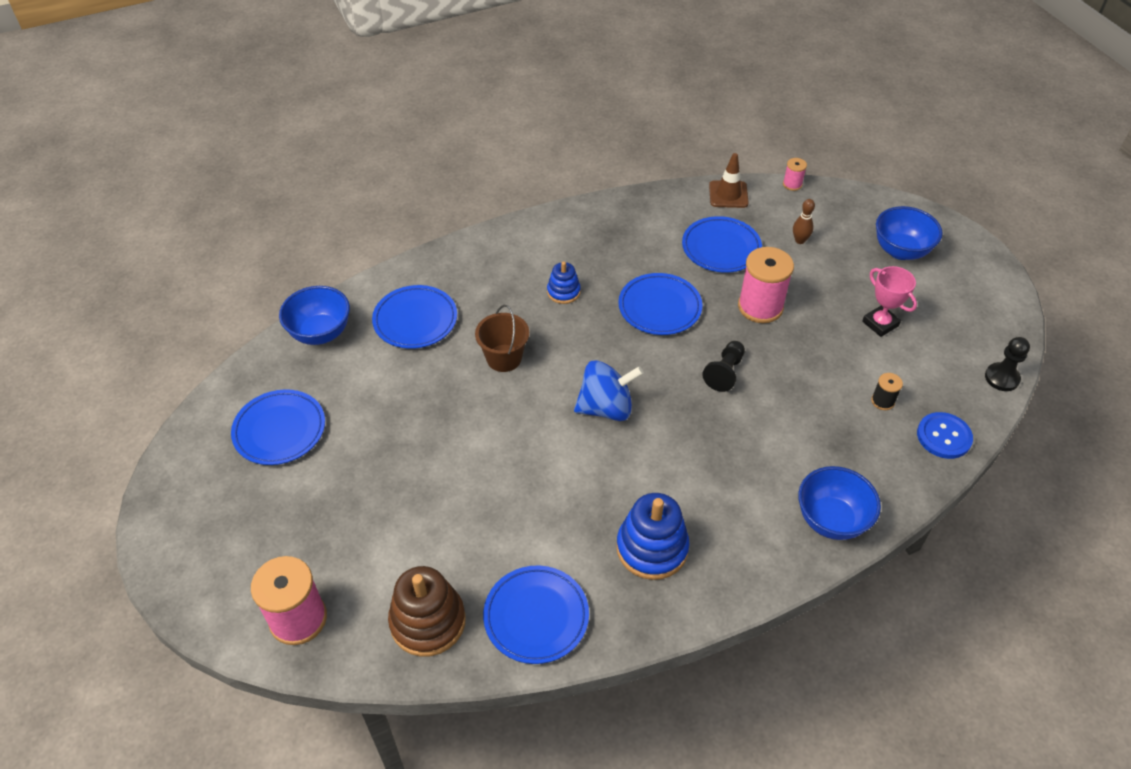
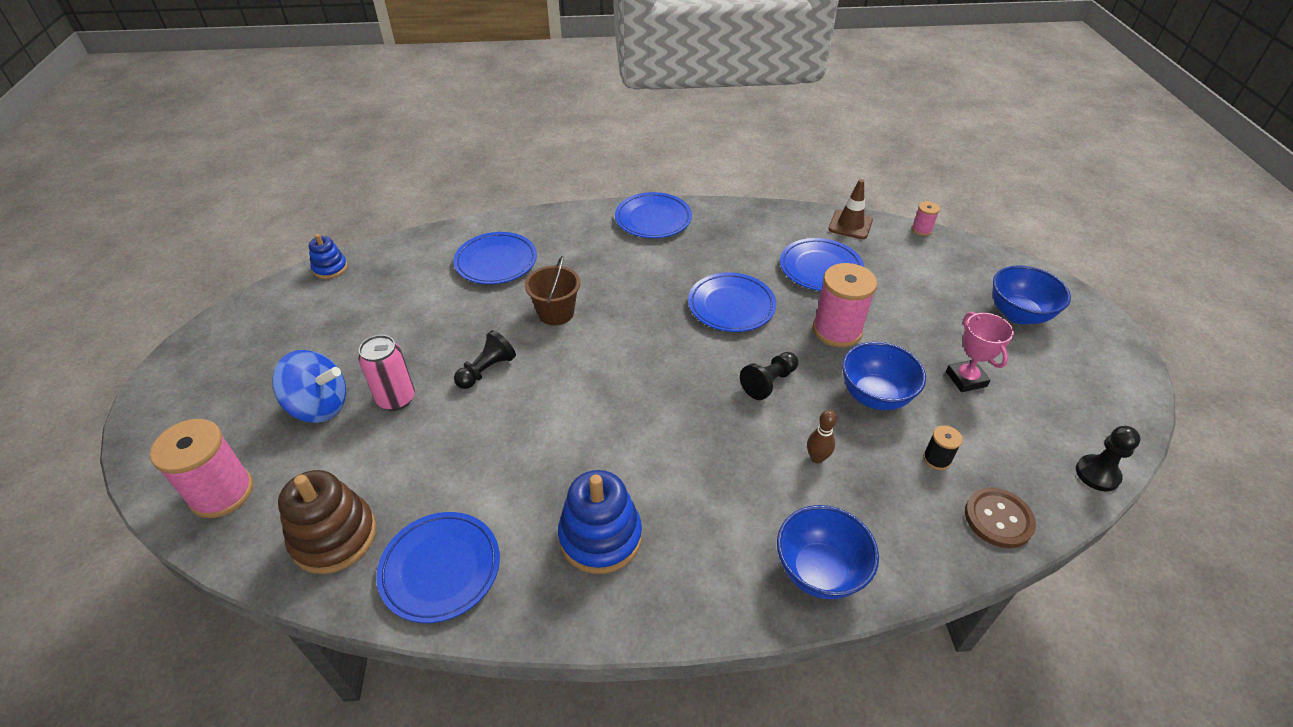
camera: 20 degrees right, 5 degrees down
(280, 430) = (323, 321): blue plate -> blue plate (653, 219)
(320, 333) = (410, 252): blue bowl -> blue bowl (875, 396)
(404, 485) = (396, 399): none -> pink can
(472, 433) = (487, 370): none -> black pawn
(563, 292) = (644, 270): blue stacking toy -> blue stacking toy (330, 268)
(606, 408) = (628, 383): blue spinning top -> blue spinning top (319, 406)
(800, 240) = (907, 280): brown bowling pin -> brown bowling pin (817, 458)
(943, 436) = (998, 519): blue button -> brown button

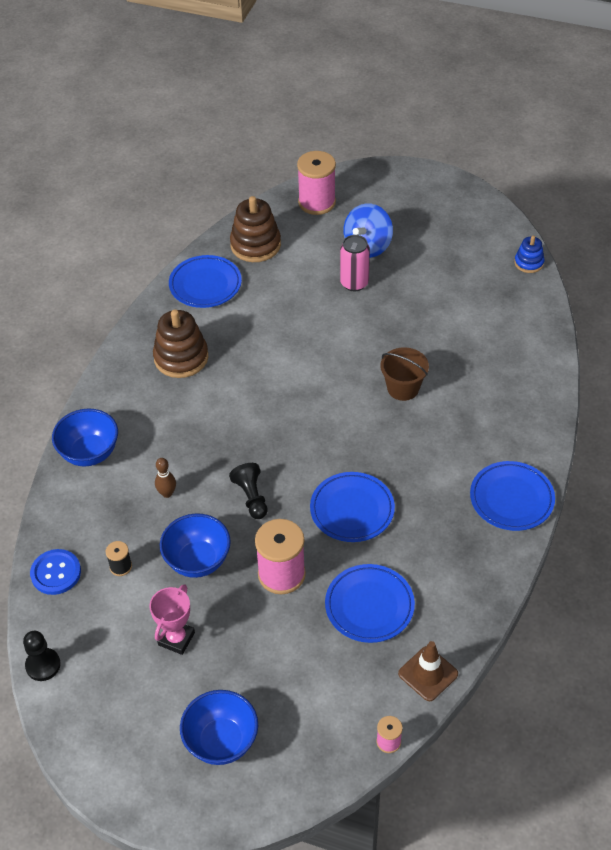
camera: 115 degrees right, 5 degrees up
(487, 370) = (357, 334): black pawn -> none
(496, 262) = (491, 365): blue plate -> none
(600, 537) = (181, 358): blue stacking toy -> brown stacking toy
(966, 379) = (176, 639): pink trophy -> pink trophy turned 75 degrees counterclockwise
(998, 519) = (56, 573): brown button -> blue button

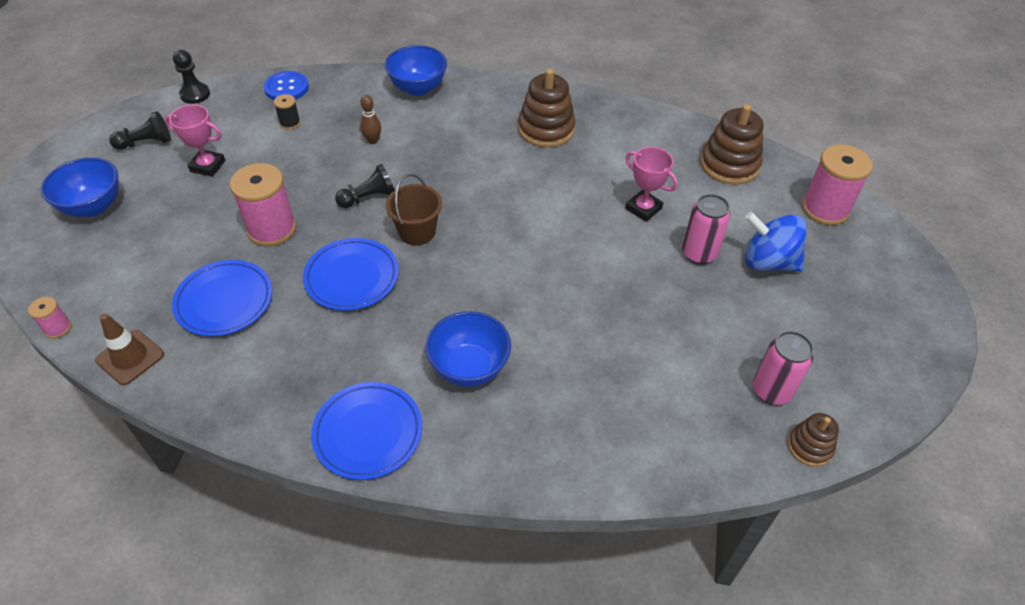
camera: 80 degrees right, 0 degrees up
(123, 705) = (146, 143): none -> black pawn
(198, 561) = (292, 169): blue bowl -> blue bowl (469, 368)
(205, 285) = (654, 134): blue plate -> none
(298, 307) = (643, 208): none -> pink trophy
(403, 388) = (536, 311): brown bucket -> brown bucket (417, 232)
(485, 271) = (771, 391): none -> pink can
(528, 263) = (809, 446): blue stacking toy -> brown stacking toy

